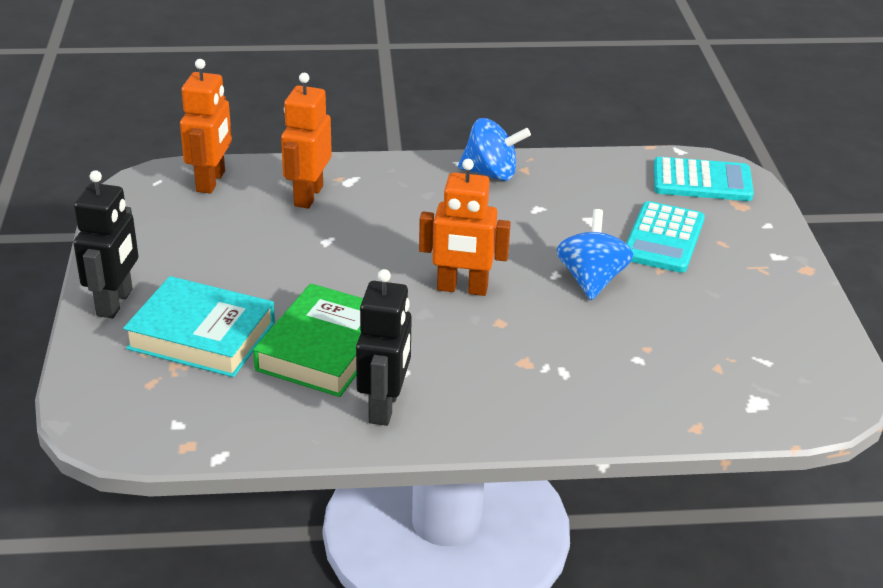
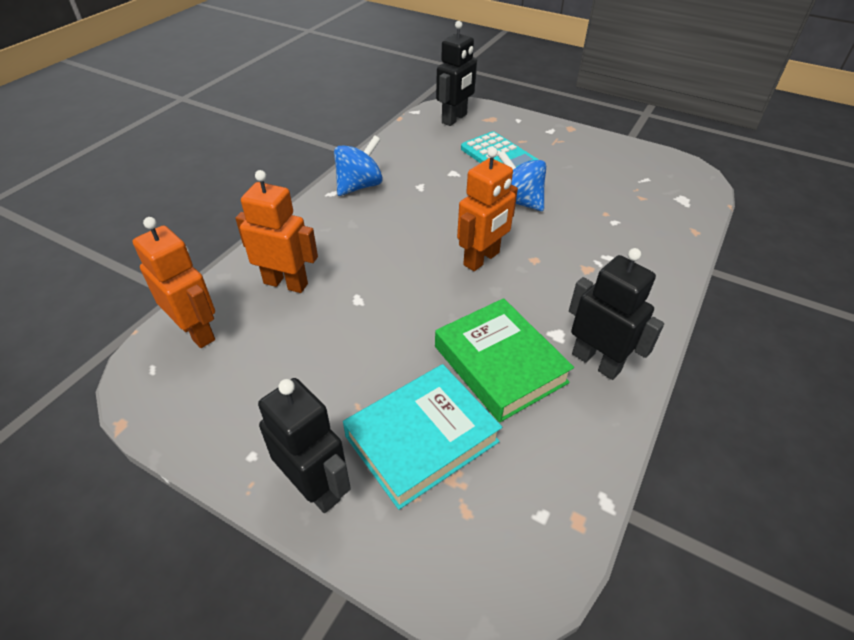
camera: 55 degrees left, 10 degrees up
(308, 196) = (286, 283): orange robot -> orange robot turned 150 degrees clockwise
(702, 181) = (454, 119): turquoise calculator -> black robot

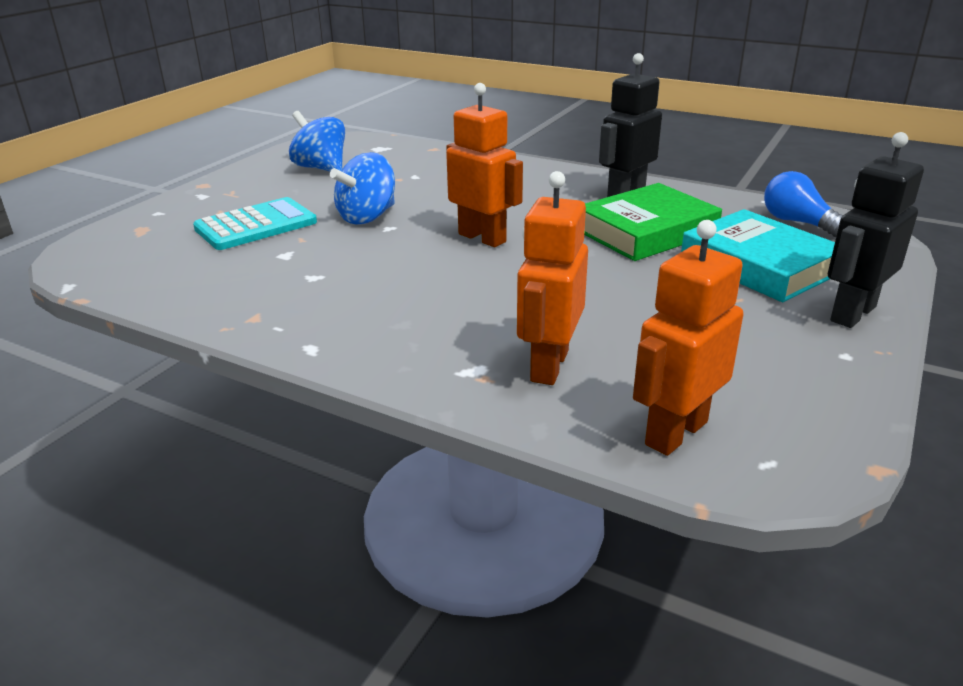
camera: 90 degrees left, 15 degrees down
(359, 186) = (297, 324): blue spinning top -> blue spinning top (321, 168)
(454, 119) = (121, 254): black robot -> none
(533, 511) = (798, 223): none -> blue light bulb

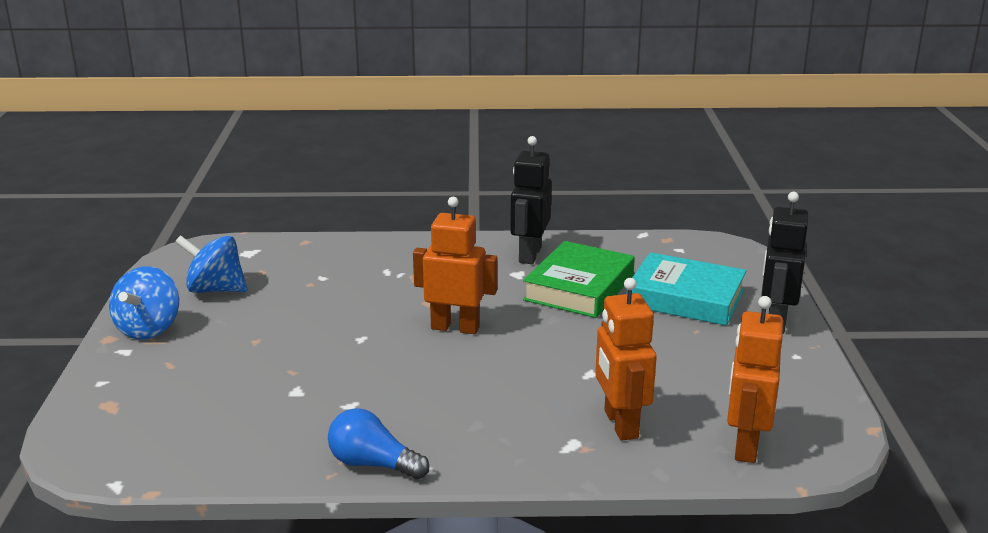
camera: 30 degrees left, 5 degrees down
(256, 225) = (229, 369): turquoise calculator -> none
(367, 217) = (328, 333): blue spinning top -> blue spinning top (149, 329)
(798, 223) = (680, 252): blue light bulb -> blue light bulb (373, 464)

